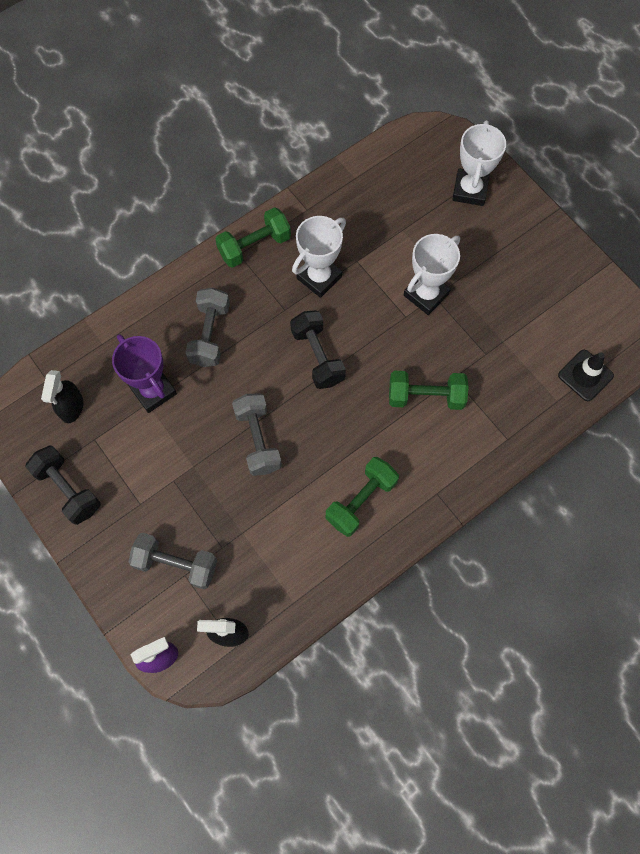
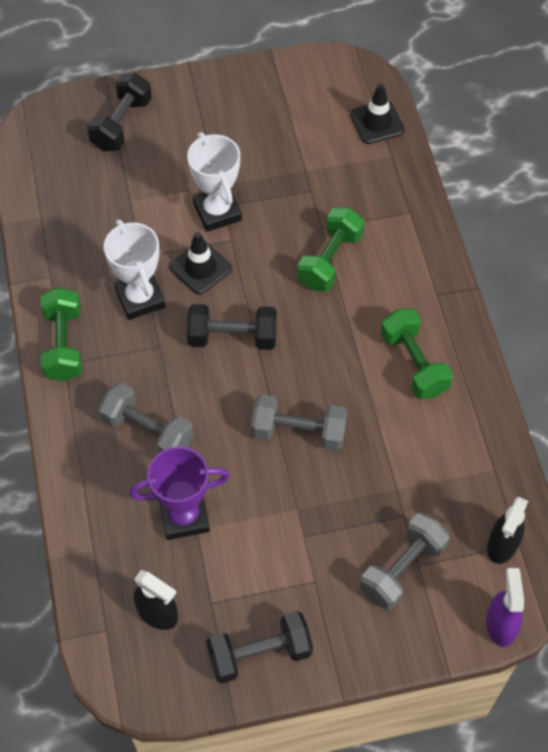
camera: 65 degrees left, 10 degrees down
(368, 306) = (200, 268): none -> black traffic cone
(470, 190) = (121, 124): white trophy -> black dumbbell

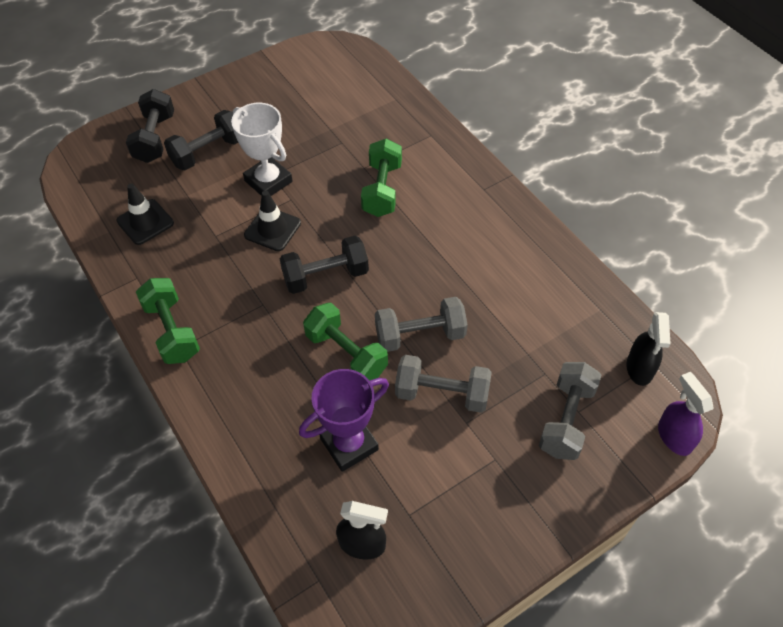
camera: 20 degrees left, 5 degrees down
(140, 298) = (228, 270): white trophy -> none
(147, 431) = (282, 380): grey dumbbell -> grey dumbbell (442, 394)
(259, 654) = (476, 545): black dumbbell -> black dumbbell (208, 152)
(377, 122) = (372, 78): black traffic cone -> black traffic cone (145, 222)
(413, 363) = (491, 248): green dumbbell -> green dumbbell (346, 354)

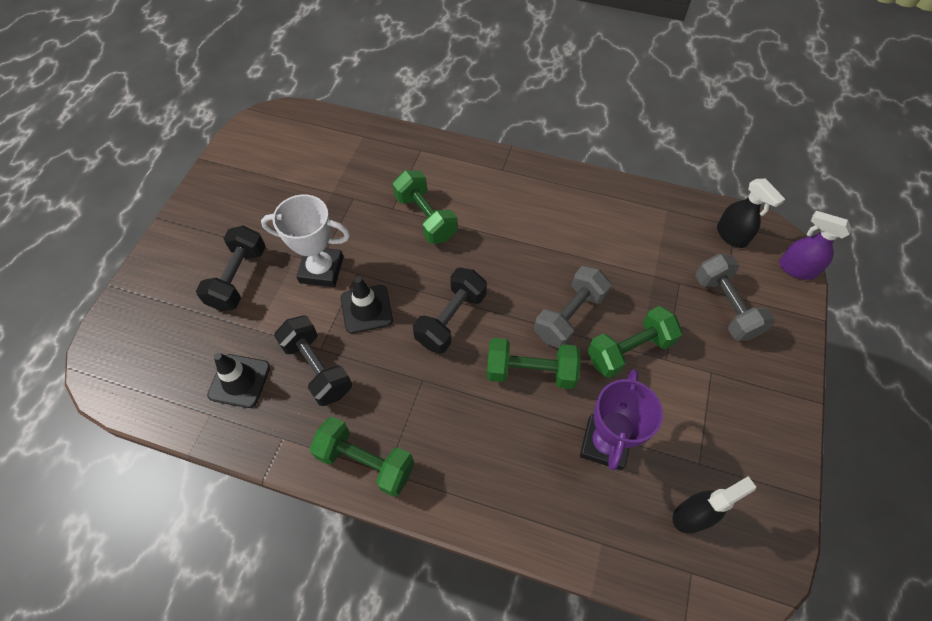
camera: 40 degrees left, 5 degrees up
(155, 138) = (171, 297): black dumbbell -> black dumbbell (317, 368)
(442, 394) = (629, 350): grey dumbbell -> green dumbbell

